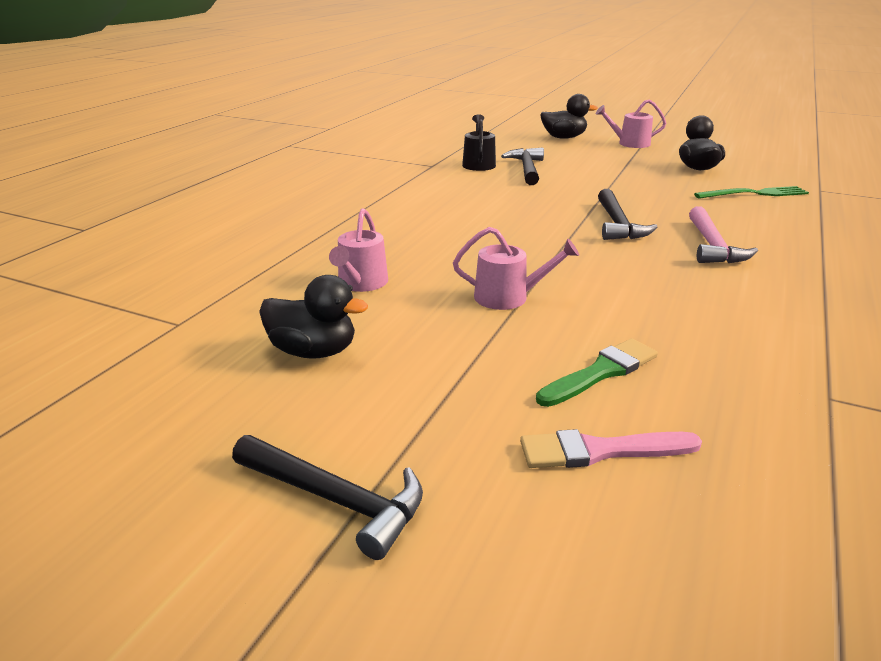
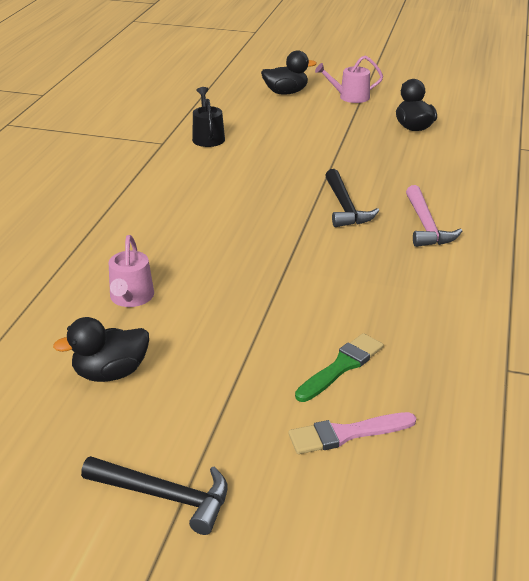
camera: 10 degrees left, 5 degrees up
(313, 351) = (110, 373): black duck -> black duck turned 150 degrees clockwise
(508, 297) = (260, 300): pink watering can -> none
(527, 169) = (255, 141): black hammer -> none
(754, 194) = (463, 158): green fork -> none

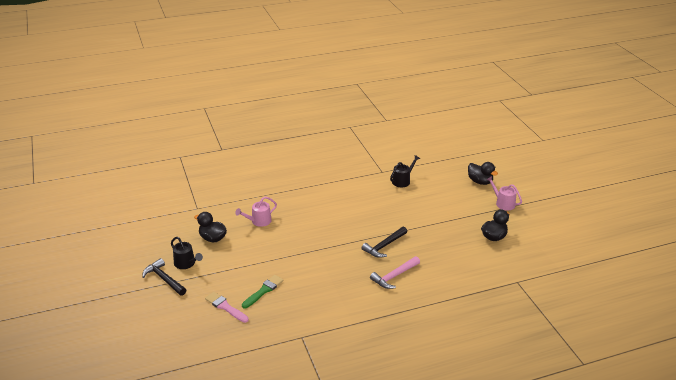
camera: 55 degrees right, 0 degrees up
(149, 441) = (186, 263): none -> black watering can
(165, 496) = (164, 279): black hammer -> black hammer turned 150 degrees clockwise
(341, 366) = (263, 291): green brush -> green brush turned 60 degrees counterclockwise

